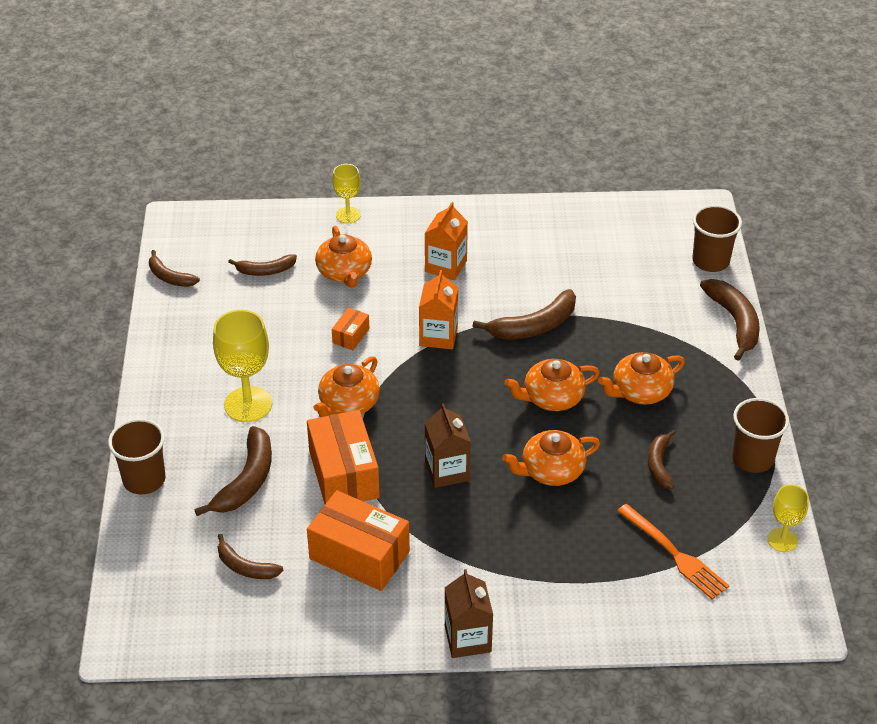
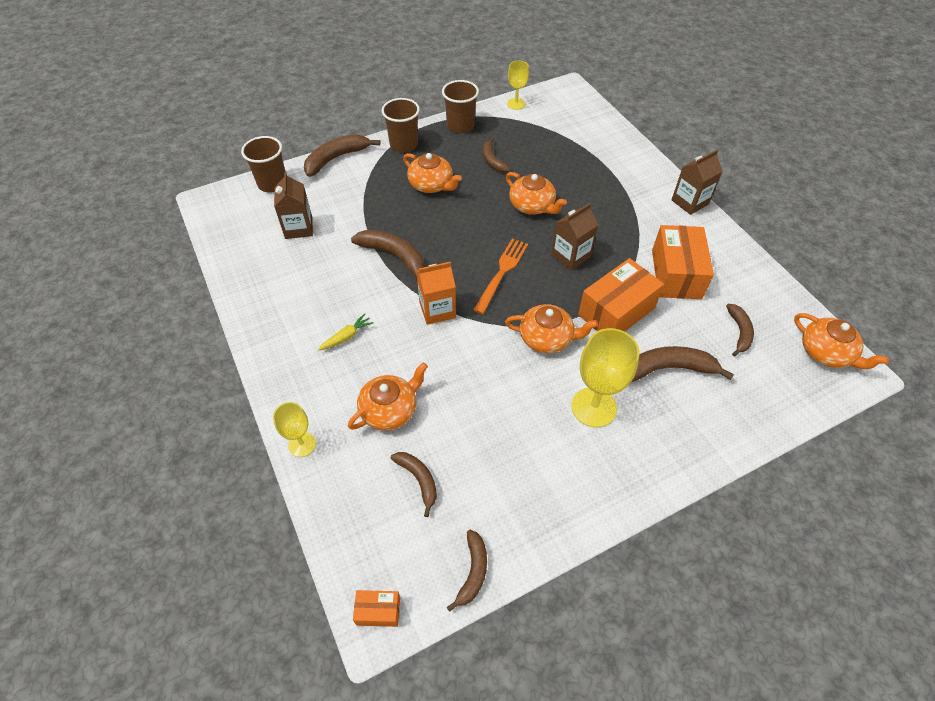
camera: 115 degrees left, 10 degrees up
(144, 480) = (723, 442): brown cup -> brown cup (404, 144)
(351, 336) = (470, 369): orange box -> orange box (378, 611)
(446, 266) = (347, 336): orange carton -> yellow carrot
(552, 397) = (465, 225): orange teapot -> orange teapot (826, 352)
(622, 266) = (298, 228): none -> brown carton
(659, 465) = (492, 161): brown banana -> brown banana turned 90 degrees clockwise
(674, 554) = (558, 139): orange fork -> orange fork (501, 273)

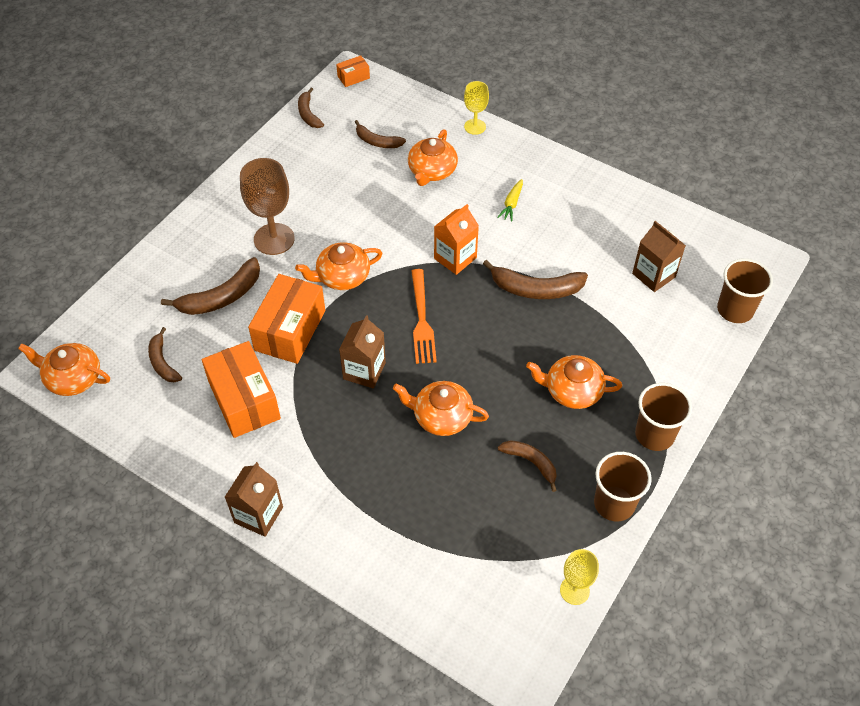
camera: 150 degrees right, 0 degrees up
(336, 158) = (708, 374): brown banana -> none
(594, 407) = (274, 239): yellow goblet -> brown goblet

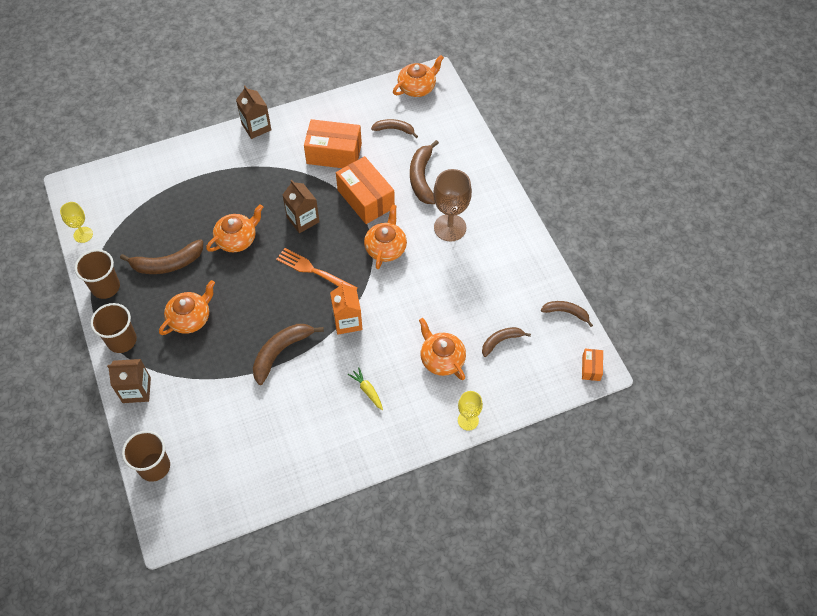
camera: 125 degrees right, 5 degrees up
(531, 462) = (168, 264): brown banana -> brown banana, size x1.60
(653, 275) = (227, 436): brown carton -> brown carton (136, 390)

